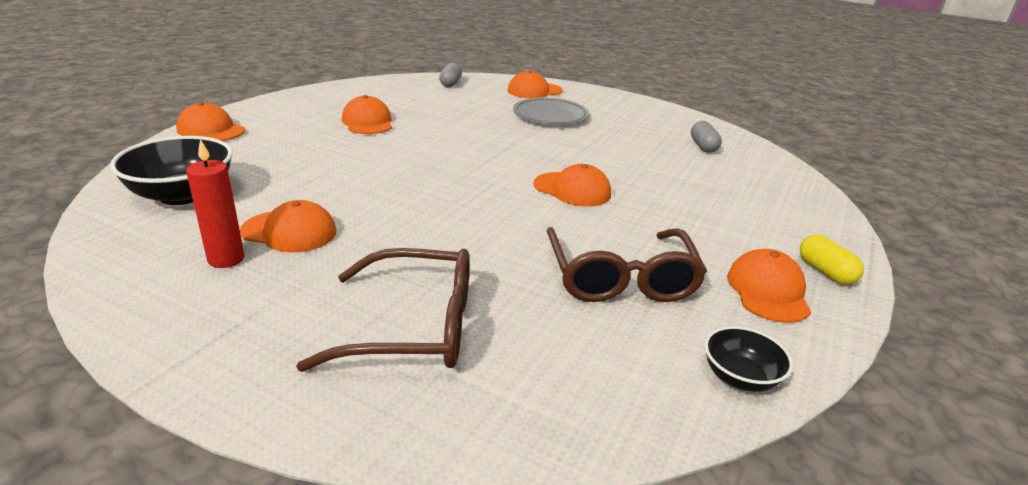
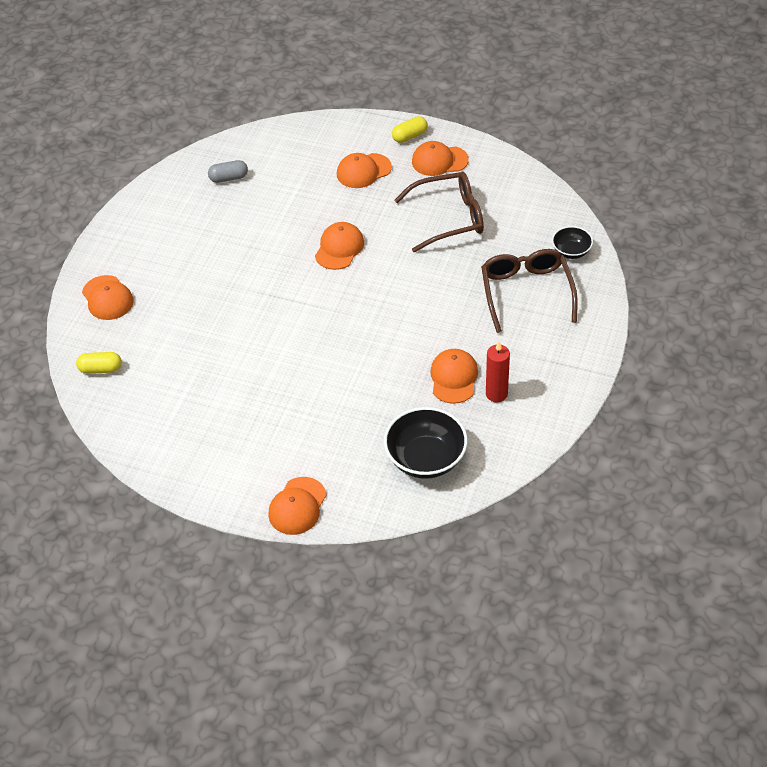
camera: 95 degrees left, 20 degrees up
(367, 122) = (241, 401): orange cap -> orange cap (363, 171)
(450, 83) = (101, 369): grey capsule -> yellow capsule
(550, 116) = (182, 277): grey plate -> none
(740, 377) = (517, 176): black bowl -> black bowl (571, 251)

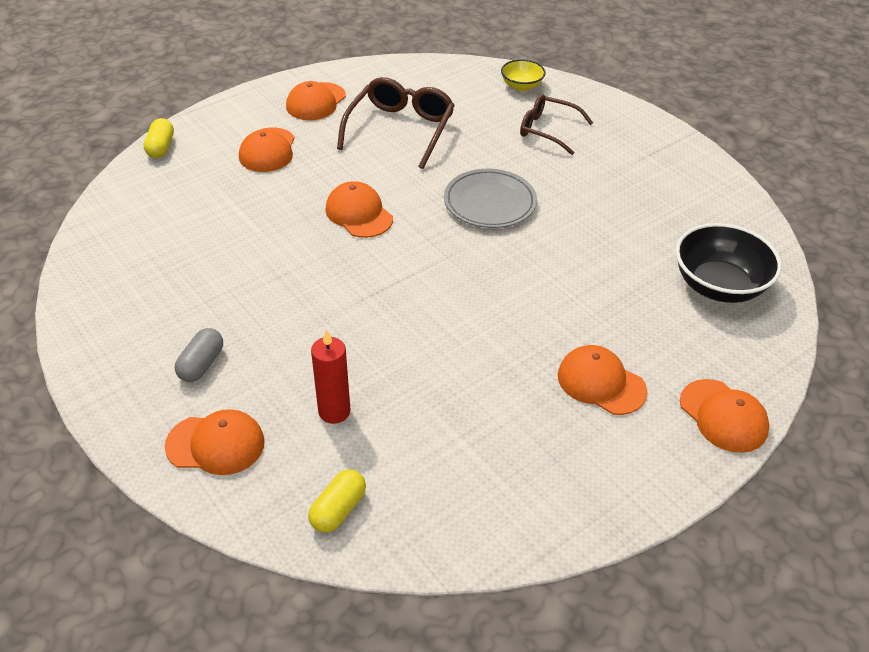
camera: 60 degrees left, 5 degrees down
(229, 178) = (148, 245): grey capsule -> grey capsule (201, 364)
(409, 303) = (489, 202): none -> grey plate
(410, 136) = (258, 103): yellow capsule -> yellow capsule (161, 147)
(454, 378) = (620, 219): orange cap -> orange cap (601, 383)
(496, 394) = (665, 203): red candle -> red candle (334, 411)
(526, 292) = (548, 130): brown glasses -> brown glasses, size x0.67
(571, 251) = (521, 86): black bowl -> yellow bowl

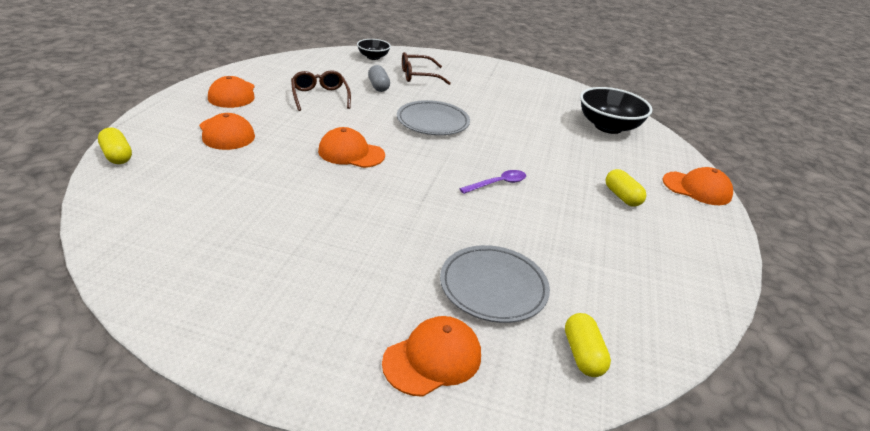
camera: 40 degrees left, 10 degrees down
(201, 364) = (346, 302): grey capsule -> grey capsule (378, 86)
(334, 411) = (493, 287): red candle -> grey plate
(400, 129) = (320, 96): brown glasses -> brown glasses, size x0.67
(471, 308) = (498, 184): none -> purple spoon
(521, 86) = (373, 57): yellow bowl -> black bowl
(601, 383) = (622, 197): orange cap -> yellow capsule

